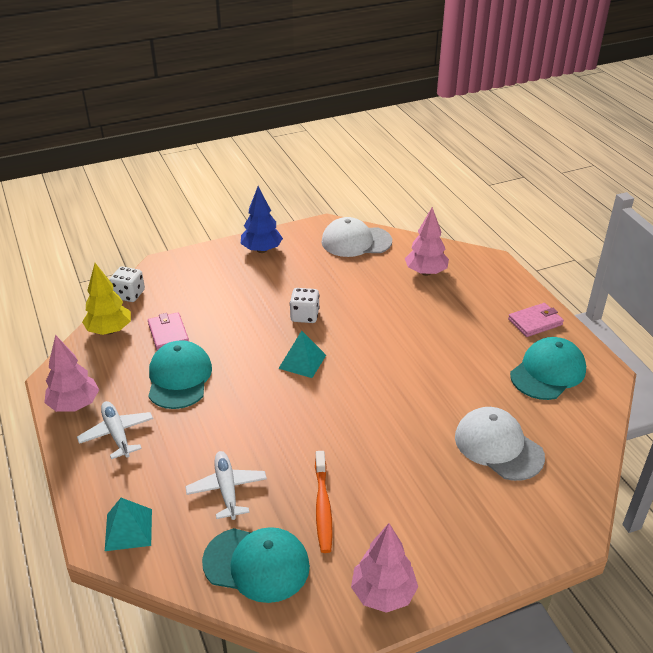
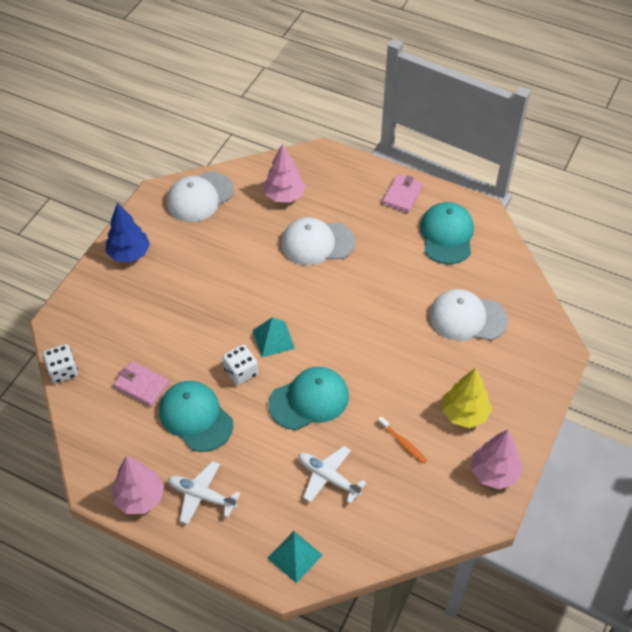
camera: 40 degrees left, 15 degrees up
(109, 330) = (87, 415): yellow tree -> yellow tree (464, 414)
(256, 564) = (402, 513): turquoise cap -> turquoise cap (309, 400)
(304, 316) = (233, 297): white dice -> white dice (241, 372)
(323, 507) = (403, 443): orange toothbrush -> orange toothbrush, size x0.66
(417, 316) = (317, 243): none -> white cap

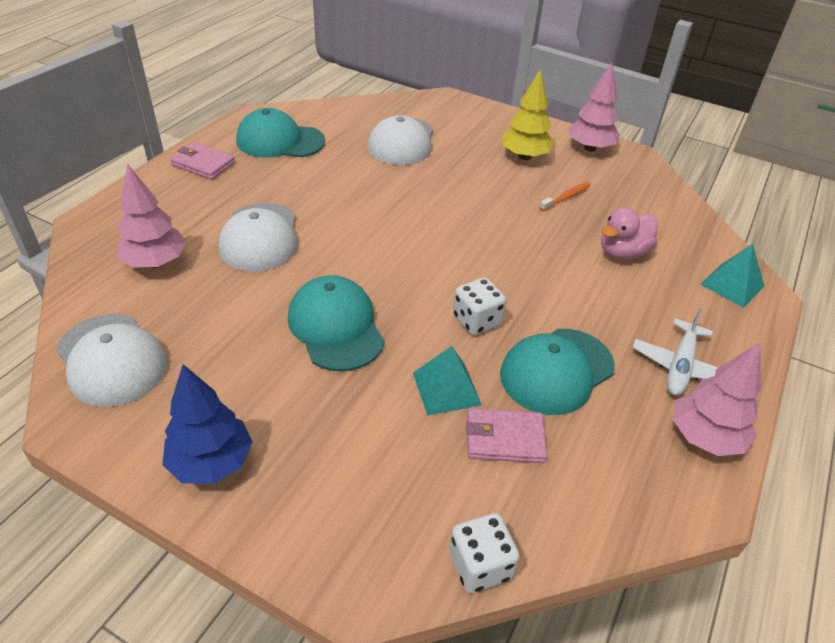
camera: 90 degrees left, 10 degrees down
(141, 385) = (504, 438): pink wallet -> pink wallet turned 60 degrees clockwise
(273, 339) = (421, 287): turquoise pyramid -> turquoise pyramid (446, 388)
(309, 400) = (517, 260): turquoise cap -> turquoise cap (336, 327)
(328, 477) = (622, 252): white plane -> pink duck

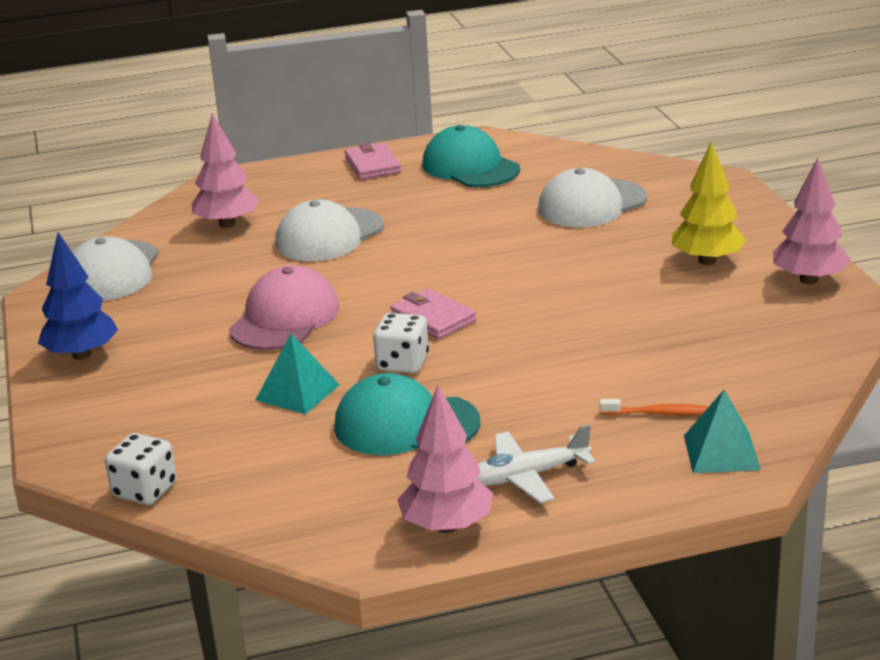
camera: 50 degrees right, 15 degrees down
(336, 327) = (284, 318): turquoise cap -> pink cap
(504, 438) = (285, 440): pink wallet -> pink wallet (433, 318)
(566, 197) = (682, 311): orange toothbrush -> orange toothbrush (658, 413)
(622, 252) = (649, 377): pink duck -> none

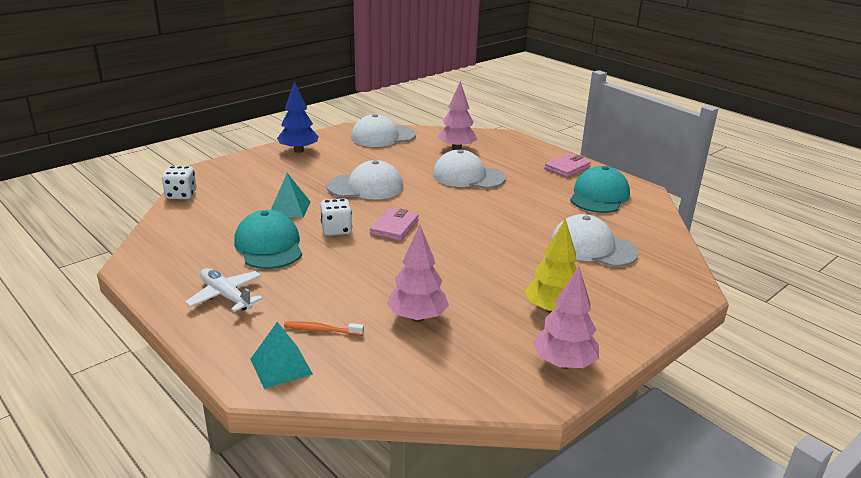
camera: 60 degrees right, 0 degrees up
(284, 318) = (365, 187): pink cap -> white cap
(447, 526) = (166, 282): pink tree -> pink tree (417, 317)
(658, 413) = (321, 330): orange toothbrush -> orange toothbrush turned 120 degrees clockwise

